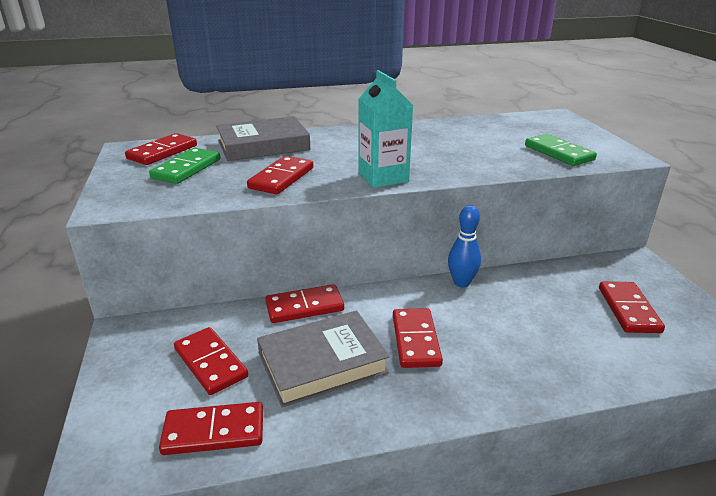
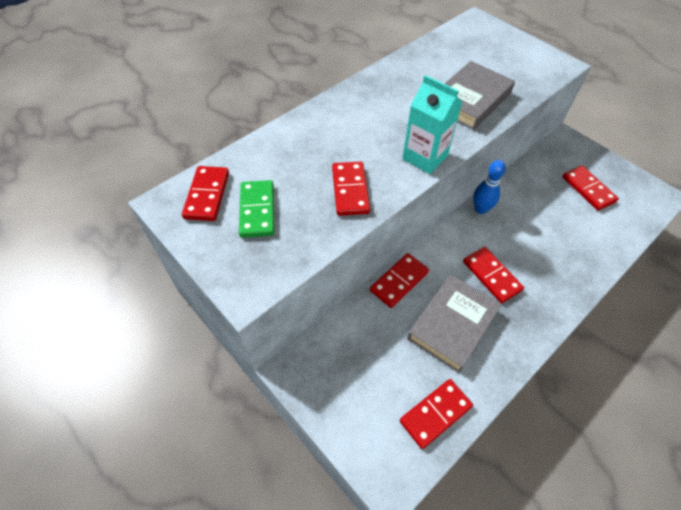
camera: 30 degrees left, 25 degrees up
(211, 363) = (382, 363): red domino -> none
(263, 145) = (288, 149): grey book -> grey book (470, 100)
(559, 153) = (516, 76): green domino -> none

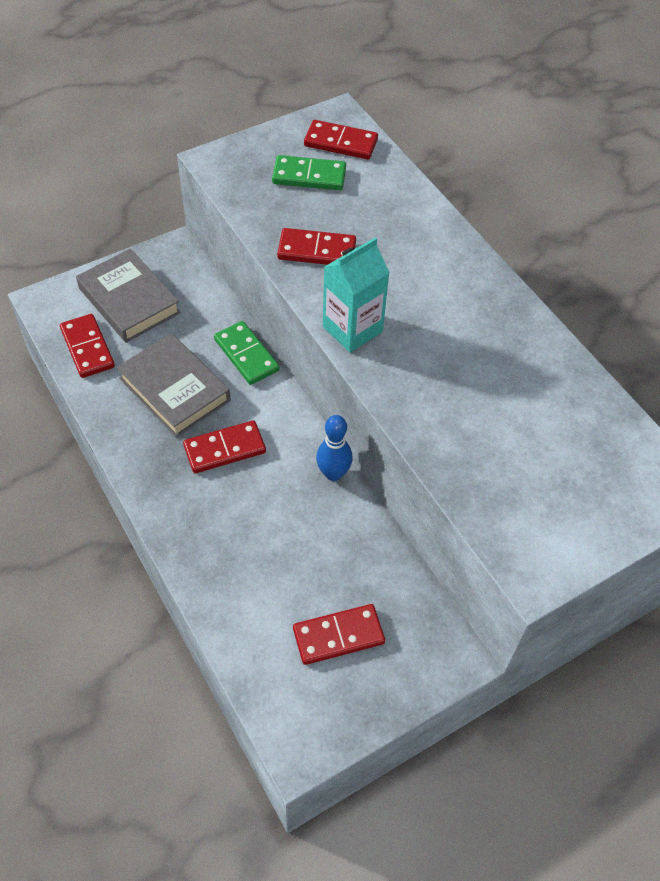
camera: 100 degrees right, 0 degrees up
(399, 281) = (246, 355): red domino -> green domino
(470, 100) = (456, 411): grey book -> grey book (129, 301)

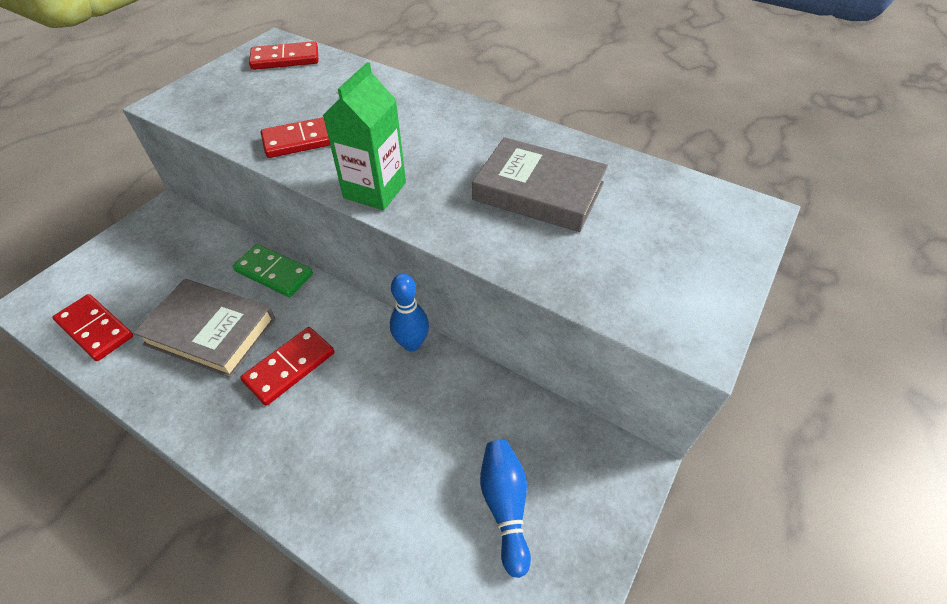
camera: 25 degrees left, 5 degrees down
(129, 301) = (129, 269): grey book -> grey book (538, 191)
(309, 176) = (267, 89): green domino -> none
(338, 636) = (505, 506): red domino -> blue bowling pin
(352, 329) = (375, 190): turquoise carton -> green carton

